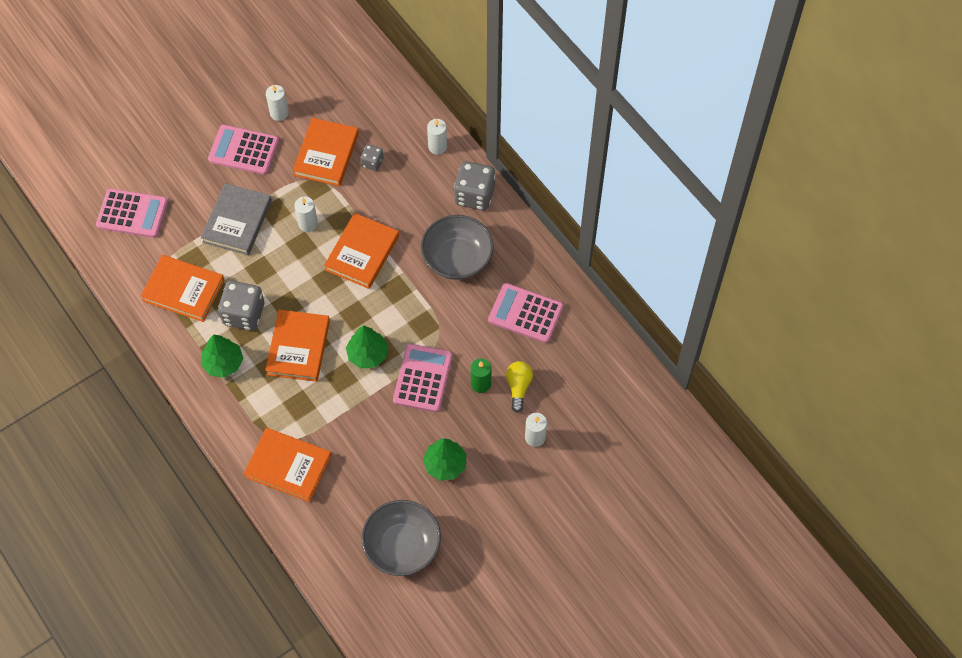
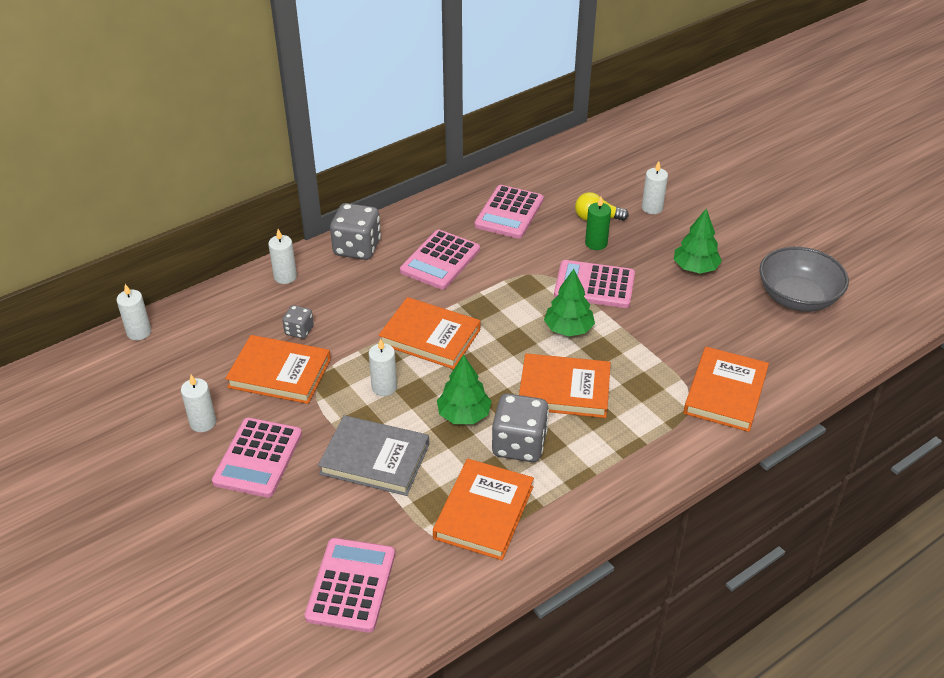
camera: 90 degrees left, 20 degrees down
(223, 363) = (593, 462): green tree -> green tree (464, 415)
(374, 59) = (139, 332): none -> white candle
(457, 258) = (440, 260): grey bowl -> pink calculator

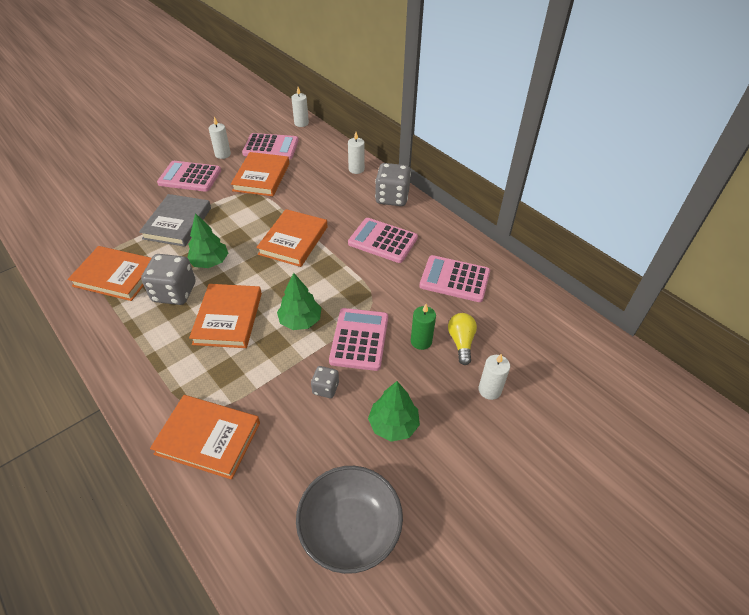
camera: 85 degrees right, 5 degrees up
(299, 331) = (301, 180): grey dice -> grey dice (325, 388)
(351, 585) = (80, 221): pink calculator -> pink calculator (271, 147)
(384, 387) = (243, 222): white candle -> none

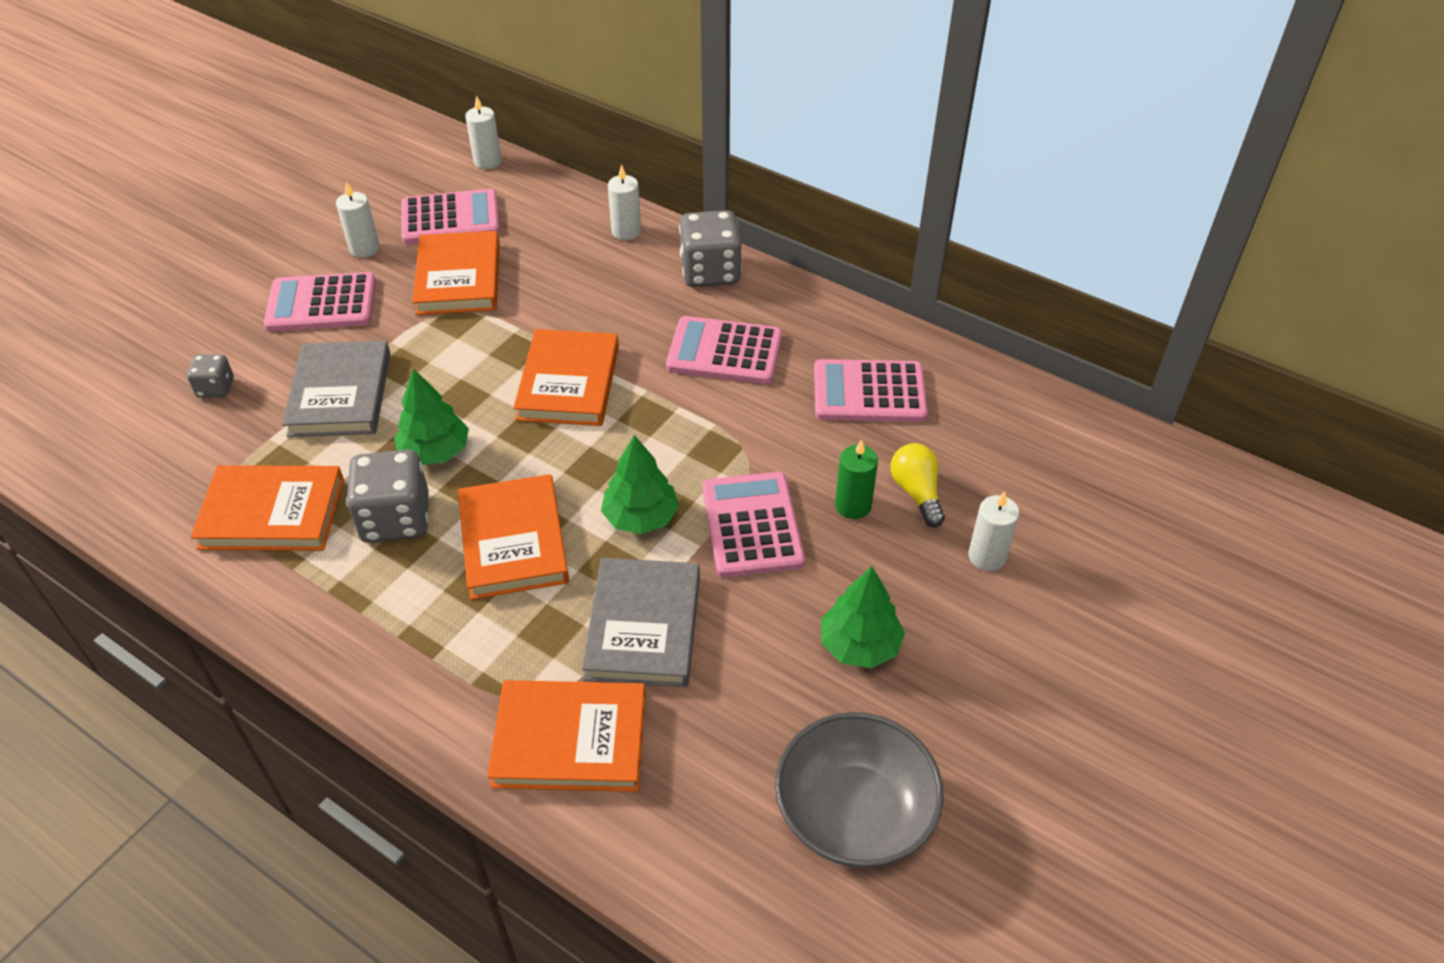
camera: 15 degrees left, 0 degrees up
(276, 382) = (643, 626): none -> grey book
(325, 388) = (729, 616): grey dice -> grey dice (216, 388)

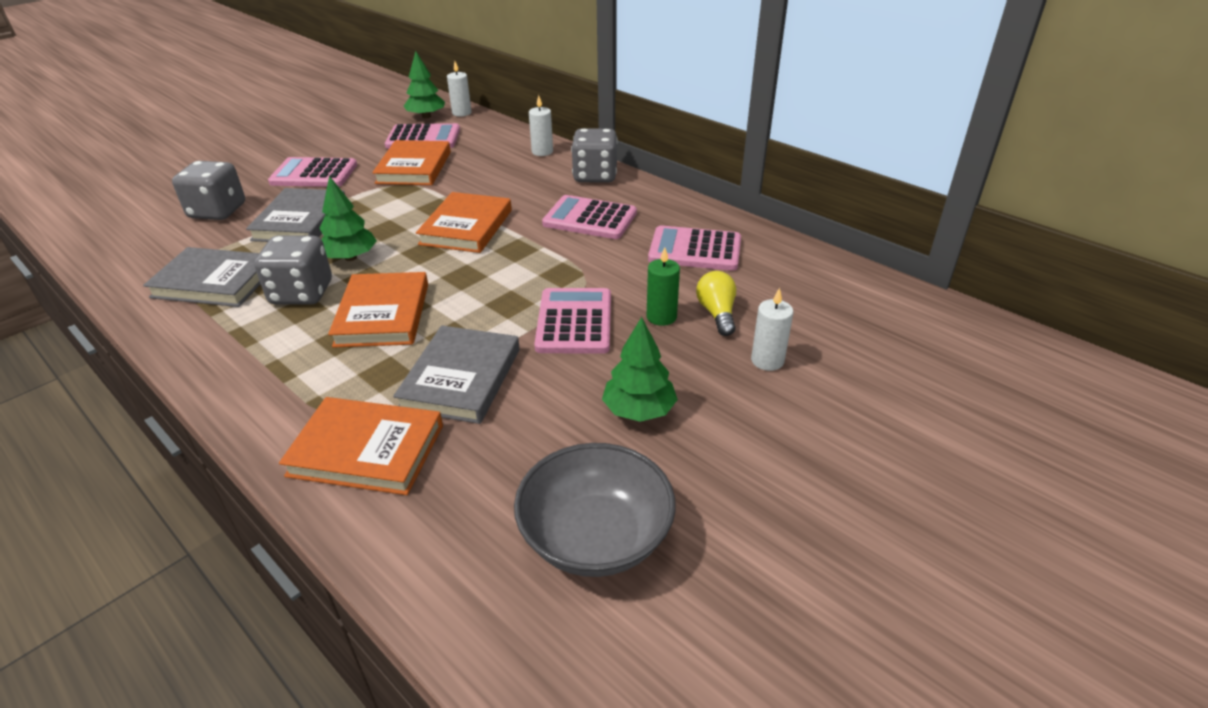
camera: 10 degrees right, 10 degrees down
(216, 388) = (217, 211): grey dice -> grey dice, size x1.87
(272, 513) = (215, 282): orange book -> grey book
(364, 248) = (358, 149): white candle -> none
(640, 517) = (487, 309): green tree -> green tree (426, 116)

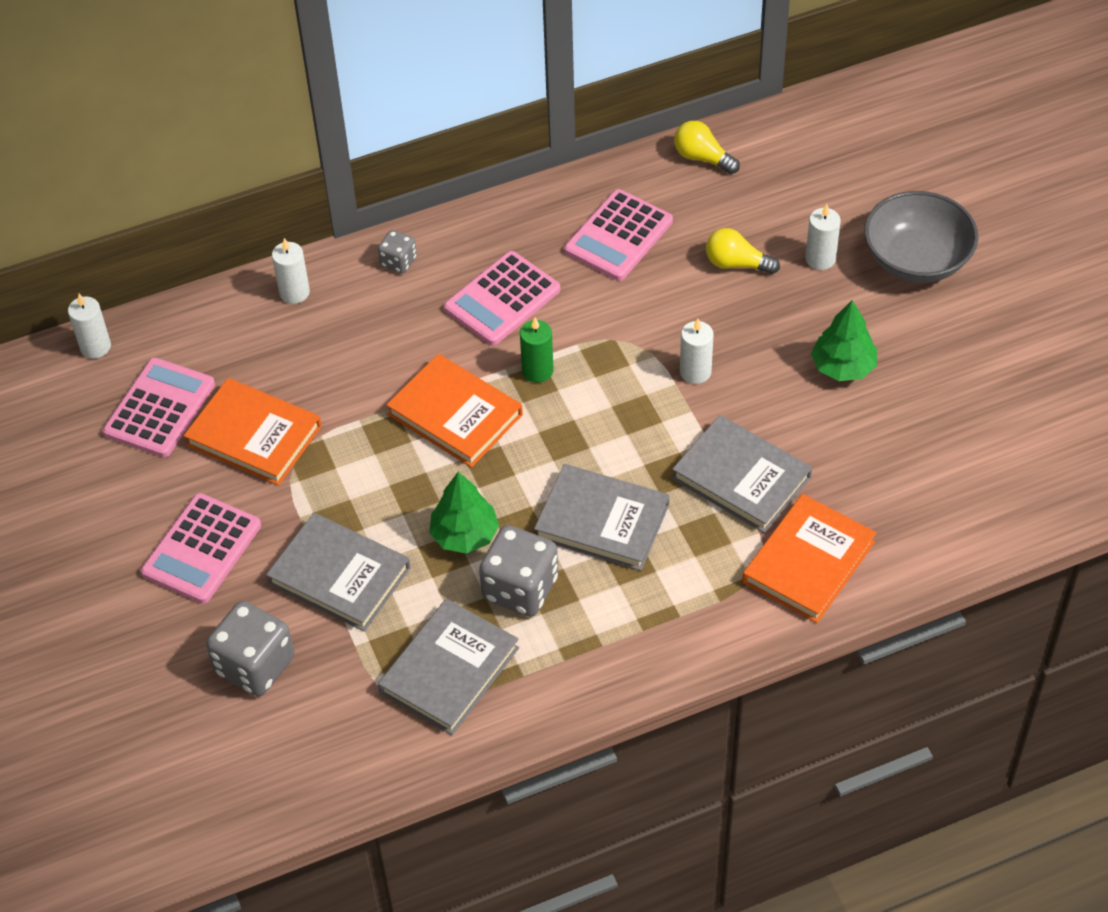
camera: 65 degrees left, 15 degrees up
(383, 314) = (602, 521): orange book -> grey book
(426, 116) = (79, 391): green tree -> none
(574, 322) = (695, 372): pink calculator -> white candle
(595, 176) = (398, 262): grey dice -> grey dice, size x0.53
(595, 537) = (965, 437): grey bowl -> grey bowl (916, 259)
(661, 317) = (721, 305): green candle -> green candle (537, 370)
(820, 267) = (702, 158): none -> yellow light bulb

